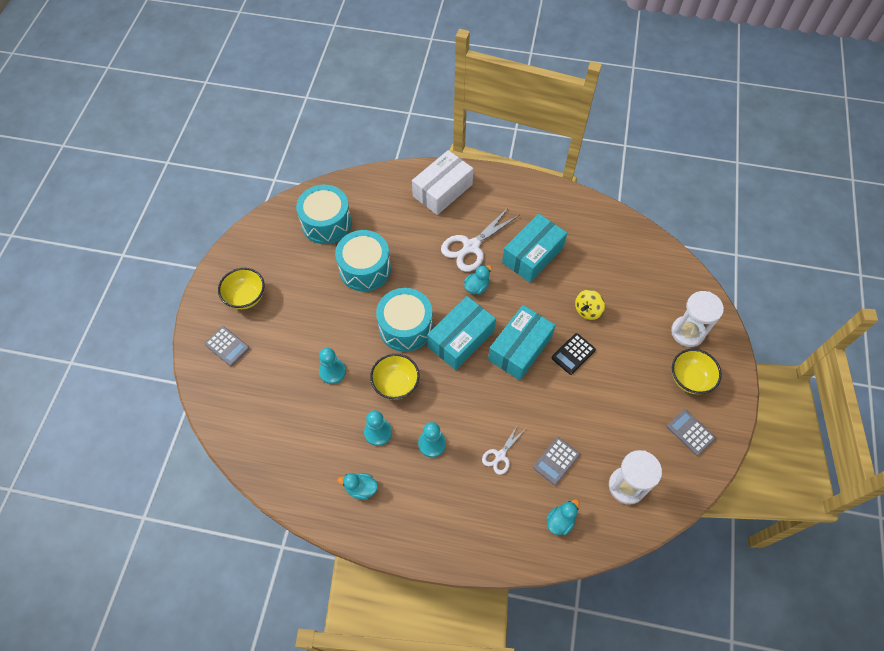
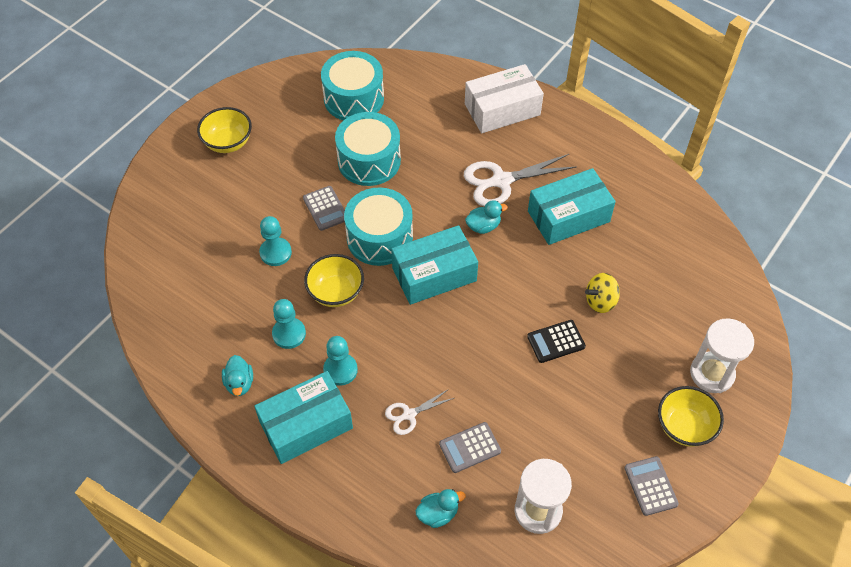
camera: 25 degrees right, 5 degrees down
(227, 346) = (182, 184): grey calculator -> grey calculator (325, 208)
(361, 488) = (239, 383): turquoise duck -> turquoise duck turned 135 degrees counterclockwise
(520, 348) = (496, 311): turquoise box -> turquoise box (306, 425)

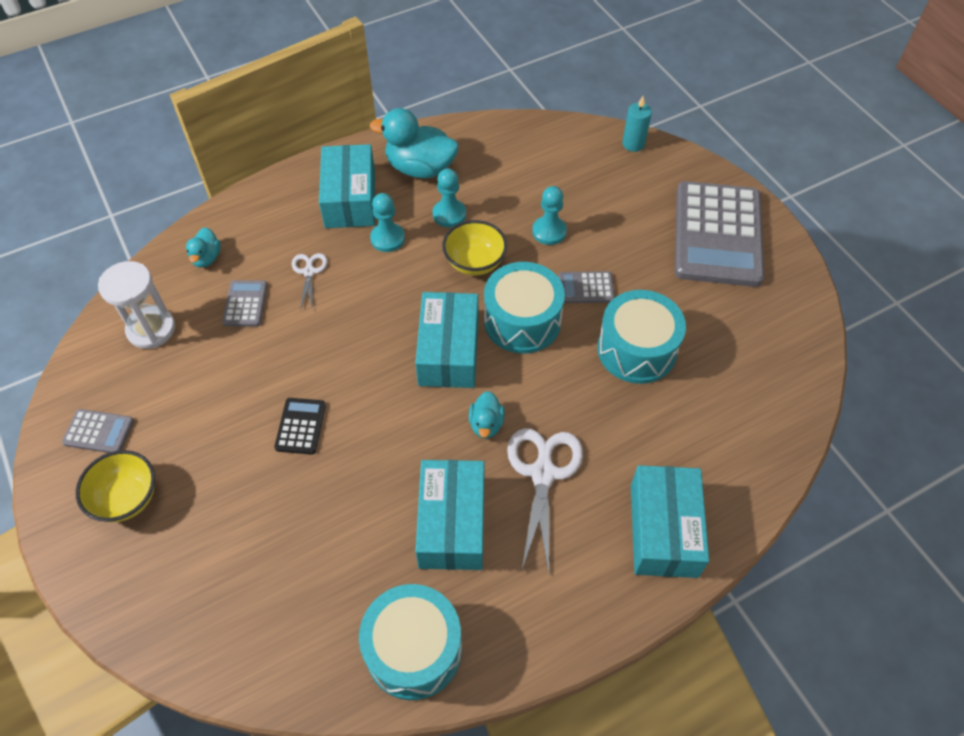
camera: 115 degrees right, 0 degrees up
(139, 226) = (633, 144): none -> turquoise candle
(228, 143) = (717, 234): yellow bowl -> grey calculator
(239, 383) = (420, 168): turquoise duck -> turquoise duck, size x1.93
(354, 98) = (745, 369): turquoise drum -> turquoise drum (414, 649)
(502, 109) = (663, 530): white box -> turquoise box
(600, 301) = (319, 496): yellow spinning top -> none
(712, 374) = (158, 565): white hourglass -> none

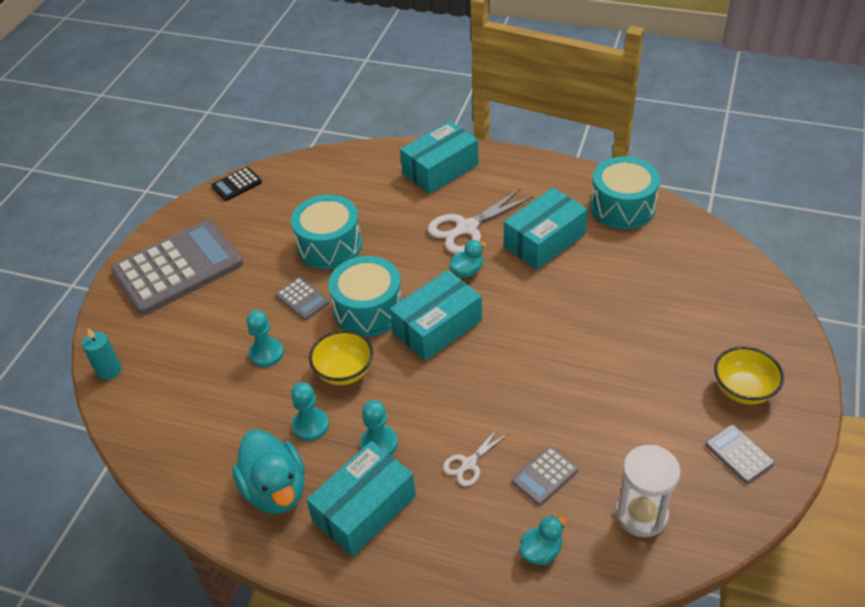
camera: 130 degrees left, 10 degrees down
(301, 426) = (584, 351): black calculator -> black calculator (236, 184)

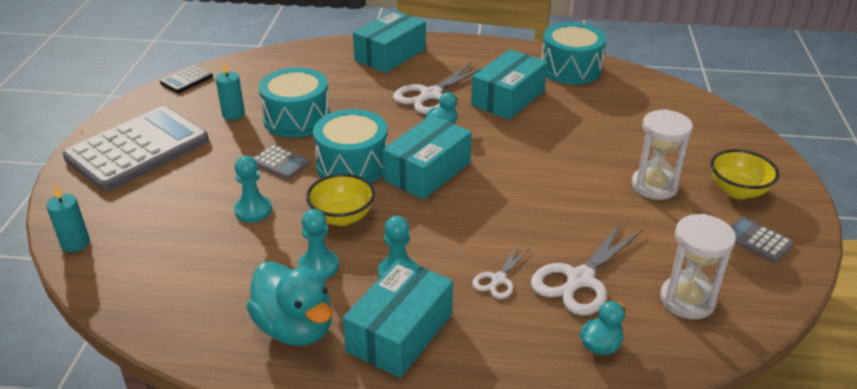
camera: 15 degrees left, 10 degrees down
(271, 233) = (233, 114): none -> turquoise candle
(544, 476) = (579, 280): grey calculator -> white scissors
(658, 373) = (654, 186): none -> white hourglass

